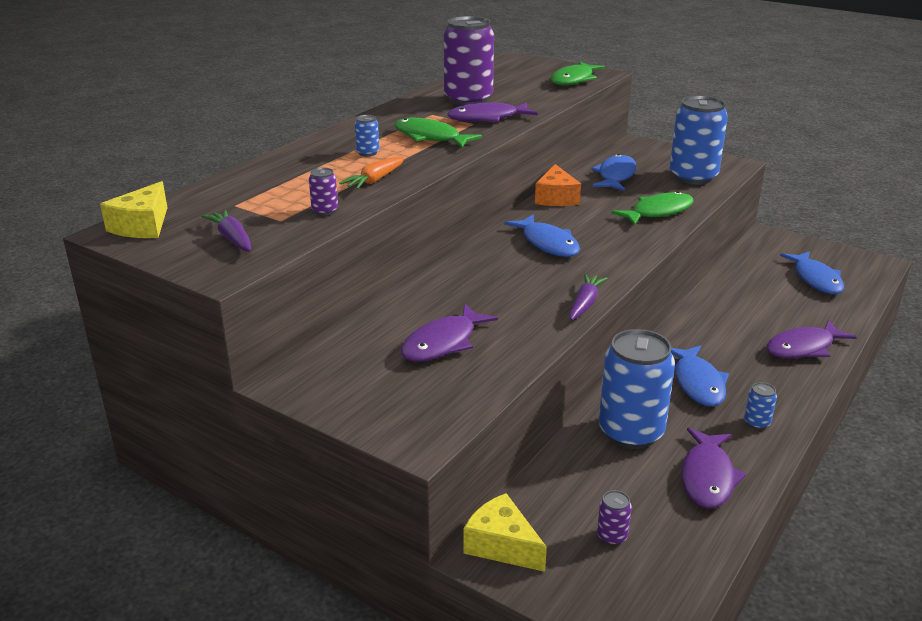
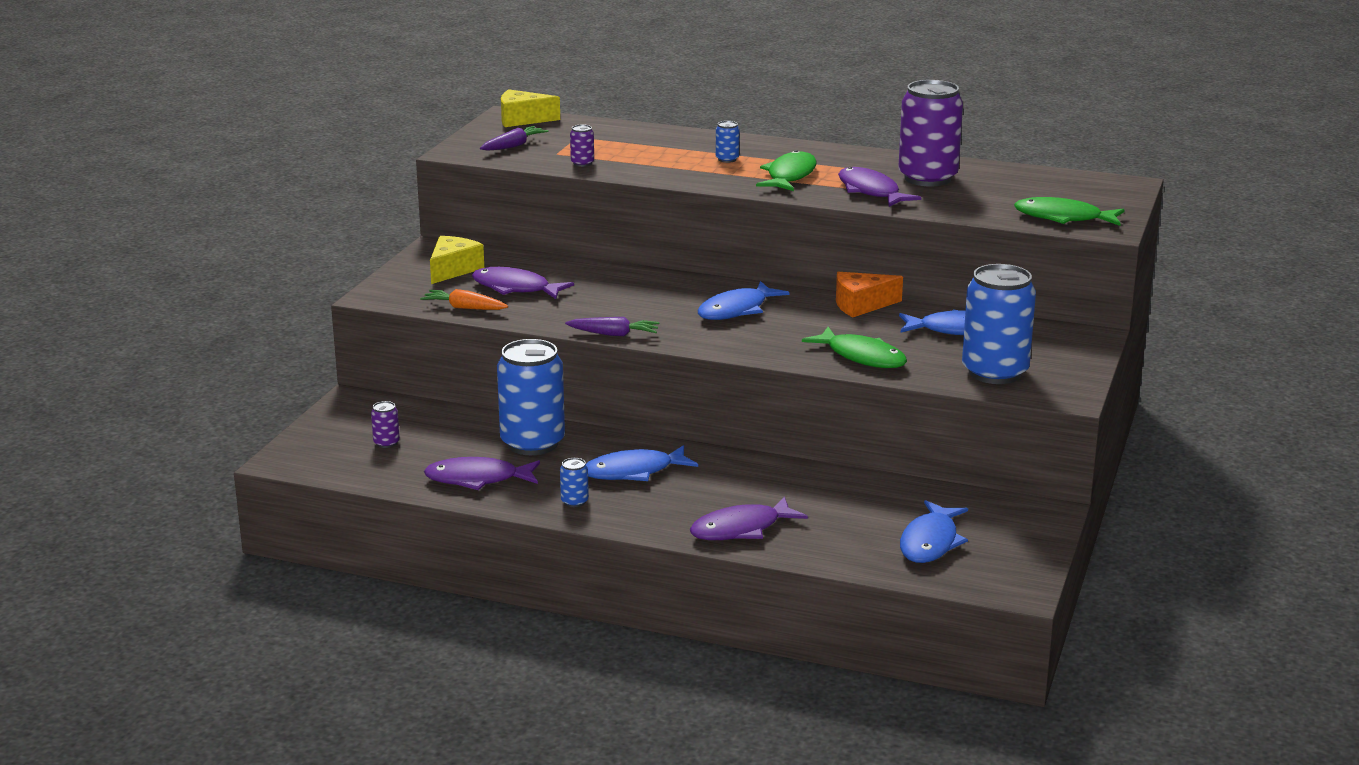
camera: 75 degrees right, 5 degrees down
(375, 180) = (660, 170): orange carrot -> orange carrot (464, 308)
(502, 545) = (364, 404): yellow cheese -> yellow cheese (453, 270)
(803, 348) = (741, 529): purple fish -> purple fish turned 75 degrees counterclockwise
(816, 279) = (930, 542): blue fish -> blue fish turned 45 degrees counterclockwise

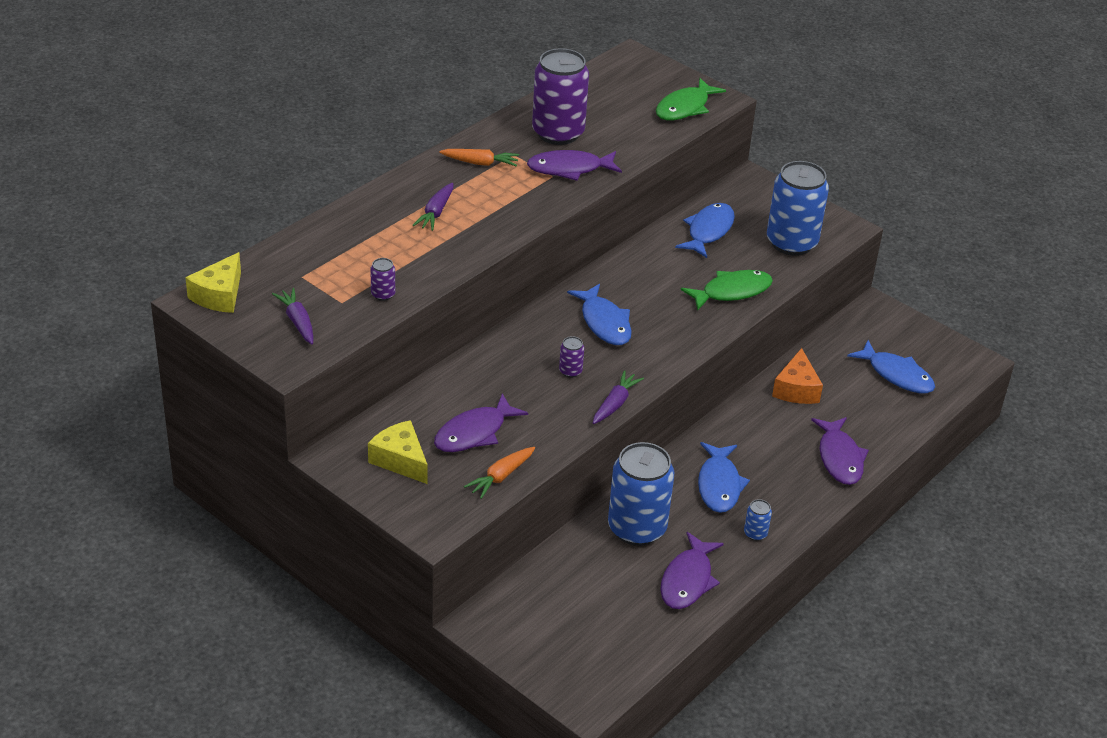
camera: 70 degrees left, 15 degrees up
(386, 443) = (586, 621): purple can -> purple can (570, 371)
(727, 159) = (436, 213): blue can -> purple carrot
(790, 176) = (503, 195): green fish -> none
(830, 160) = (480, 163): none -> orange carrot
(861, 305) = (633, 258): orange cheese -> orange cheese (796, 389)

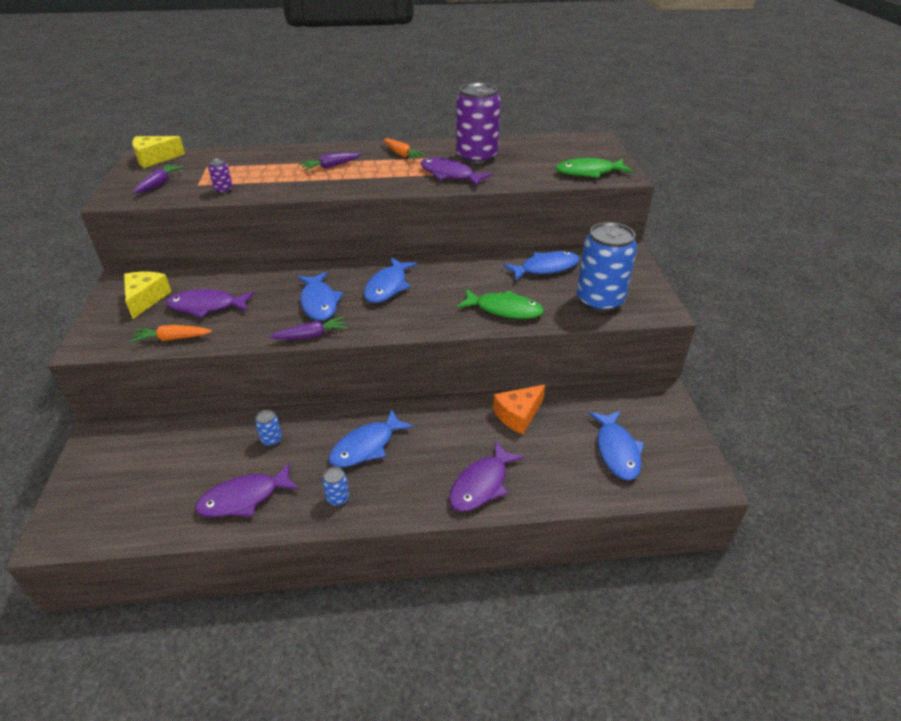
camera: 45 degrees right, 0 degrees up
(570, 371) = (319, 302): purple can -> blue fish
(637, 528) = (271, 439): blue can -> blue can, size x0.41

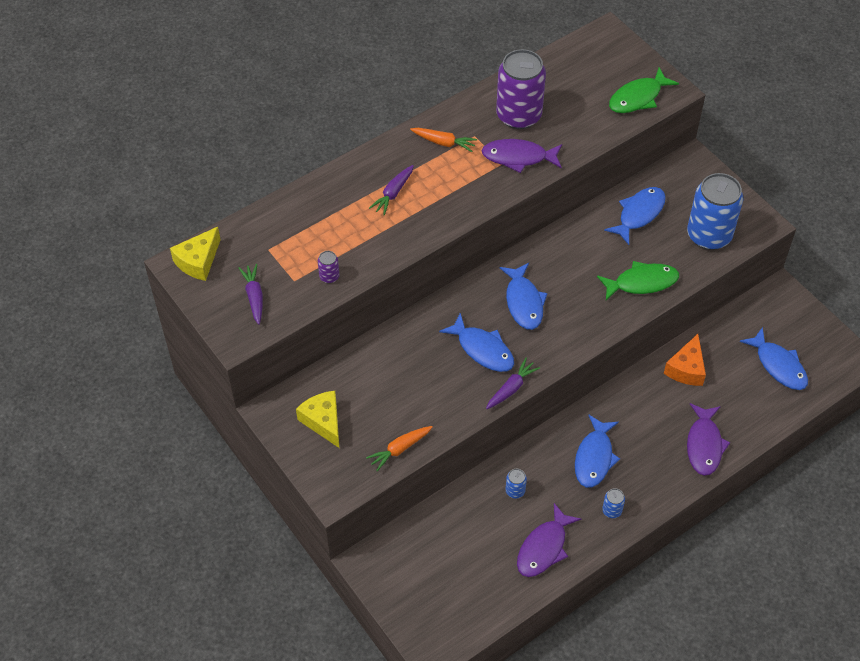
camera: 30 degrees left, 15 degrees up
(206, 306) = (388, 402): purple fish -> none

